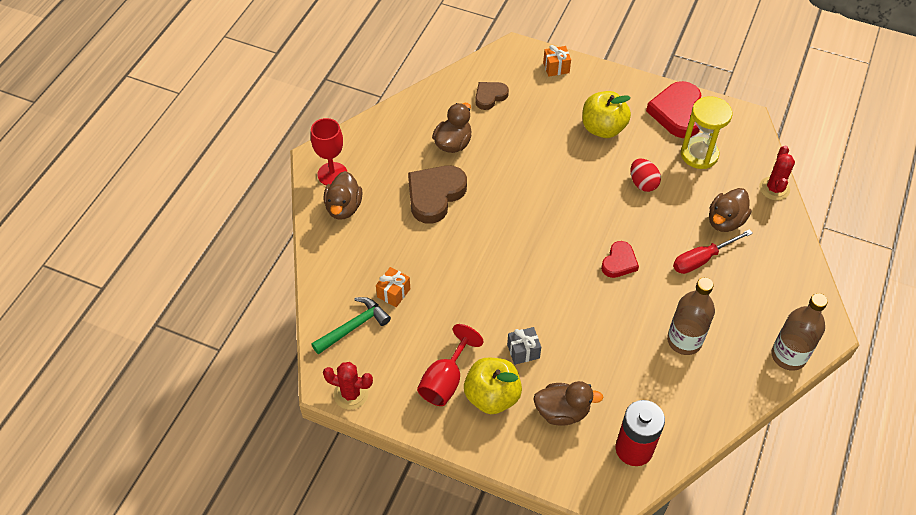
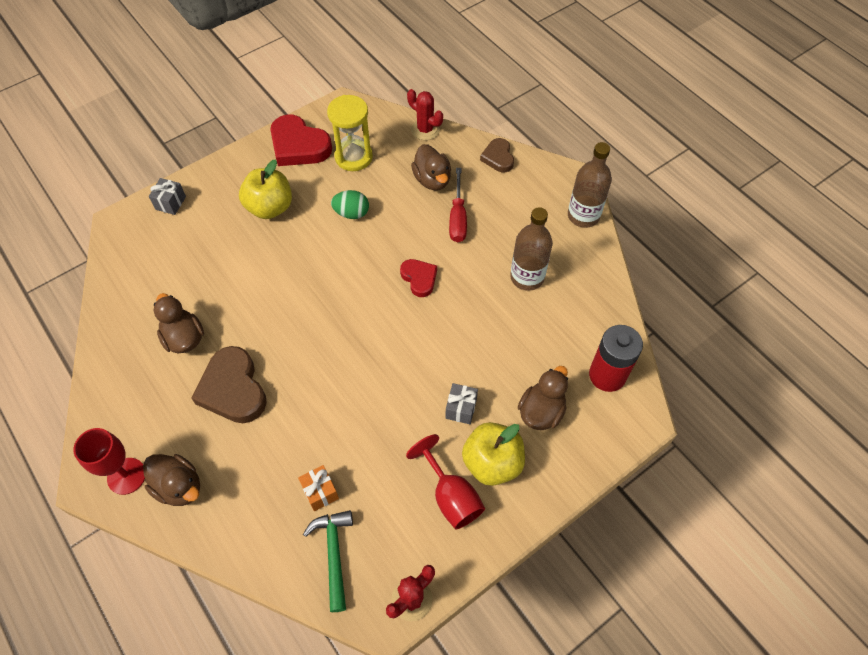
camera: 60 degrees left, 5 degrees up
(490, 96) = (155, 275): brown heart -> brown heart (498, 157)
(556, 68) = (170, 203): orange gift -> grey gift
(643, 183) = (351, 213): red egg -> green egg

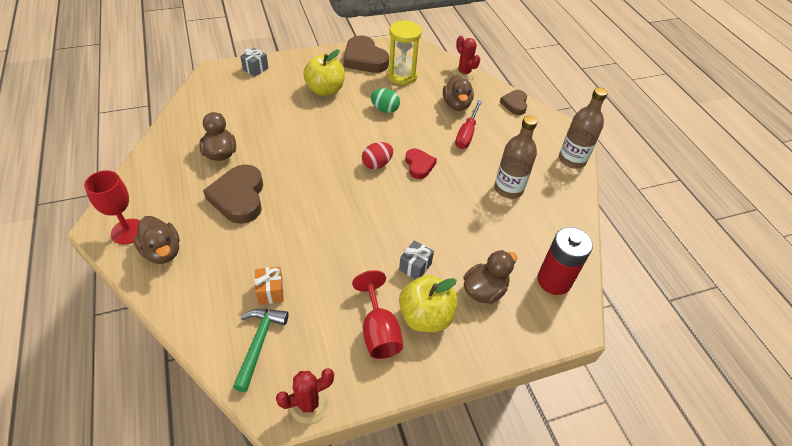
camera: 15 degrees right, 10 degrees down
(299, 146) = (364, 59): red heart -> brown heart
(371, 293) = (377, 164): none -> red egg

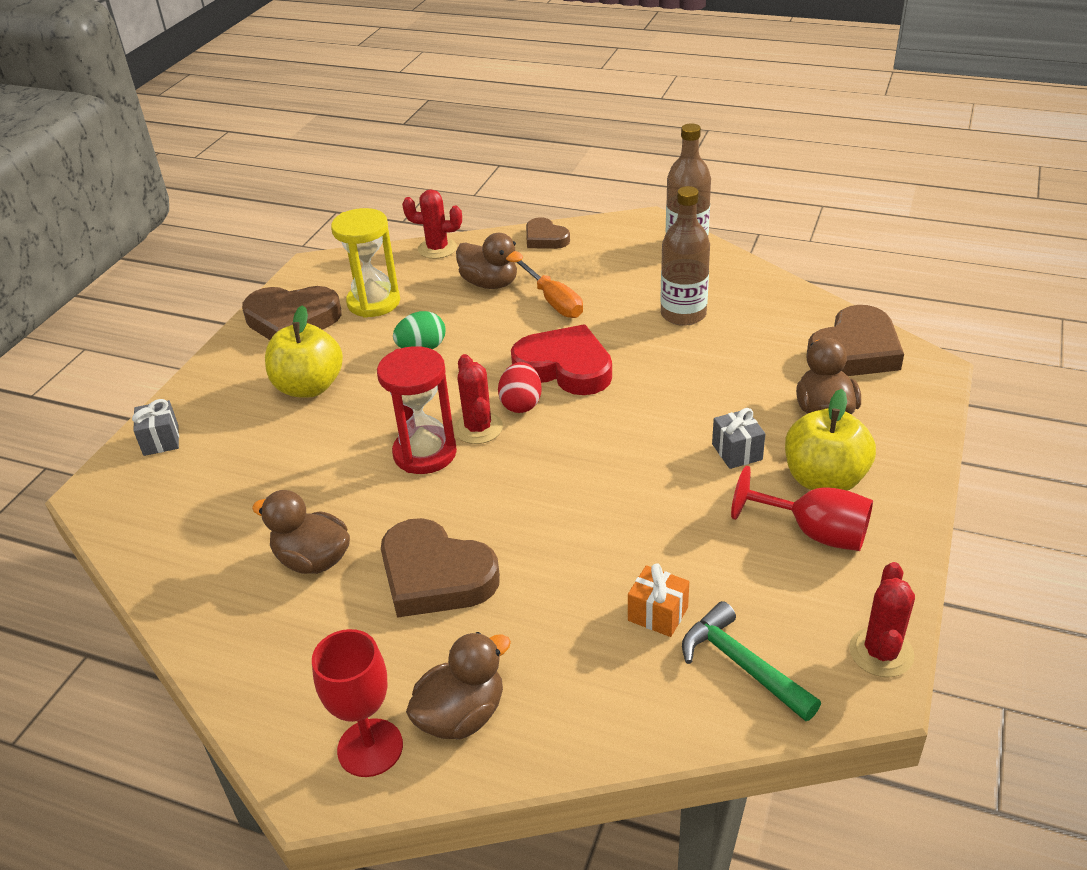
camera: 45 degrees left, 10 degrees down
(162, 251) = (461, 715): brown duck -> brown duck turned 45 degrees counterclockwise
(314, 150) = (425, 453): none -> red hourglass
(346, 159) = (478, 428): none -> red cactus
(419, 165) = (565, 367): red heart -> red heart, size x1.73
(467, 134) = (553, 301): red screwdriver -> orange screwdriver
(554, 280) = (854, 351): red battery -> brown heart

